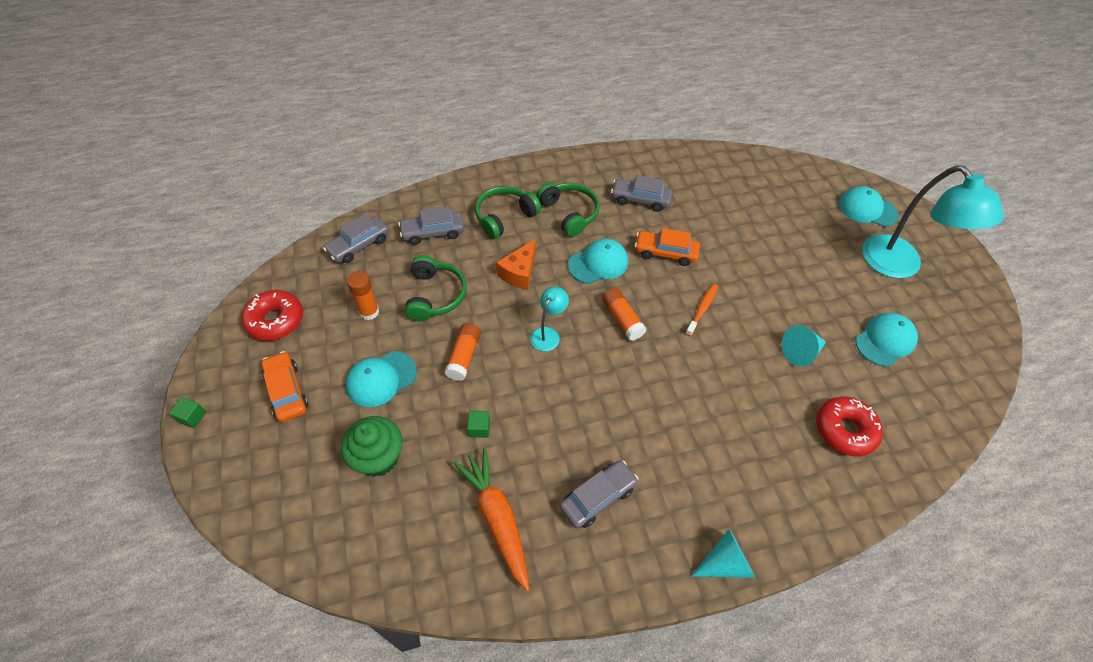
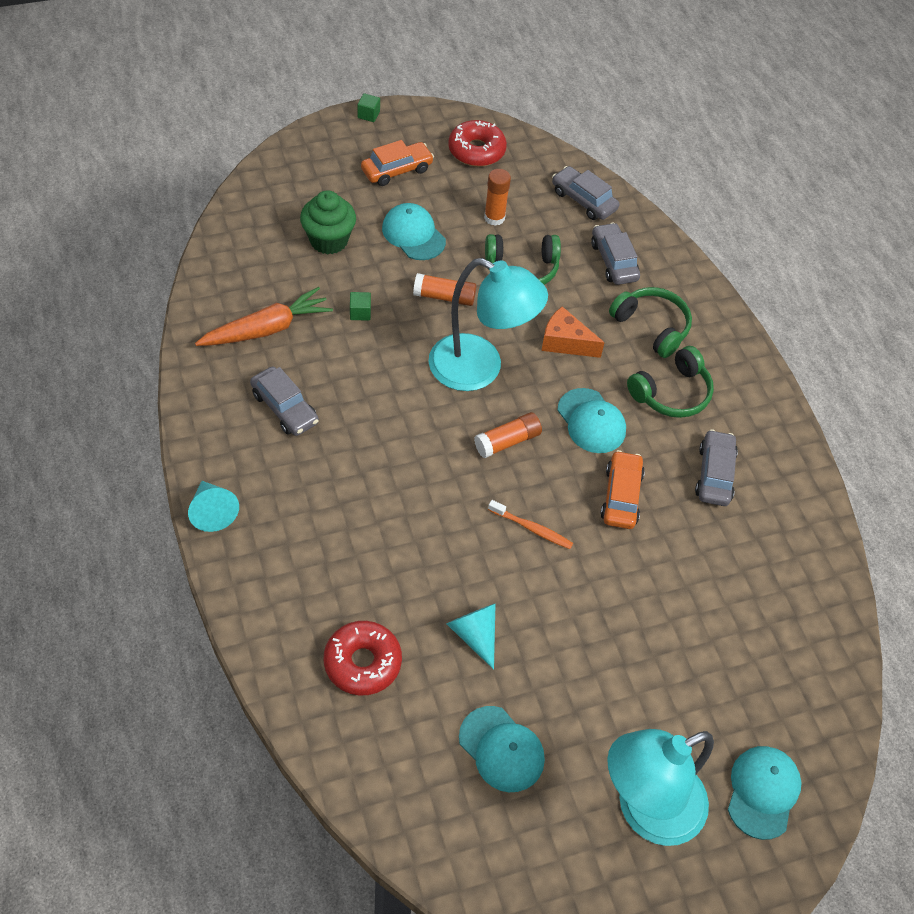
camera: 85 degrees right, 0 degrees up
(548, 334) = (479, 369): turquoise lamp -> turquoise lamp, size x2.17

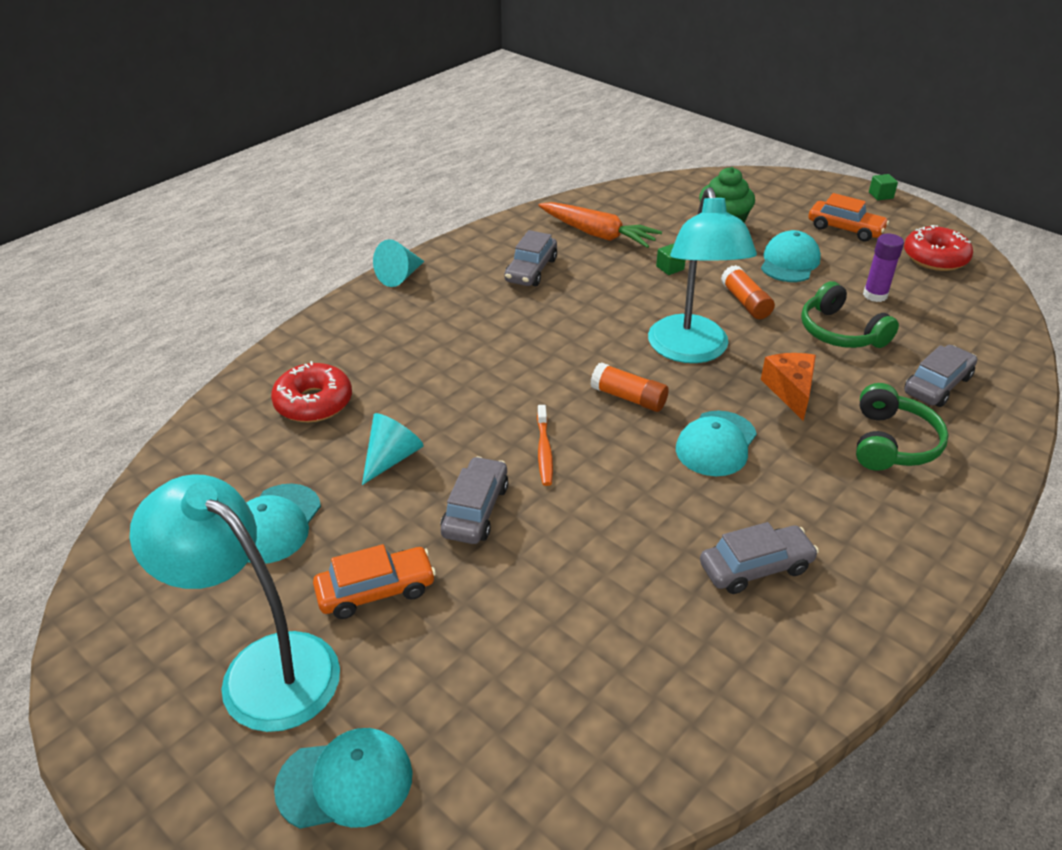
camera: 65 degrees right, 15 degrees down
(494, 217) = (875, 295): orange glue stick -> purple glue stick
(583, 200) = (982, 338): grey car -> grey car (475, 510)
(621, 496) = (646, 500): orange car -> orange car (376, 591)
(671, 393) = (824, 490): green headphones -> none

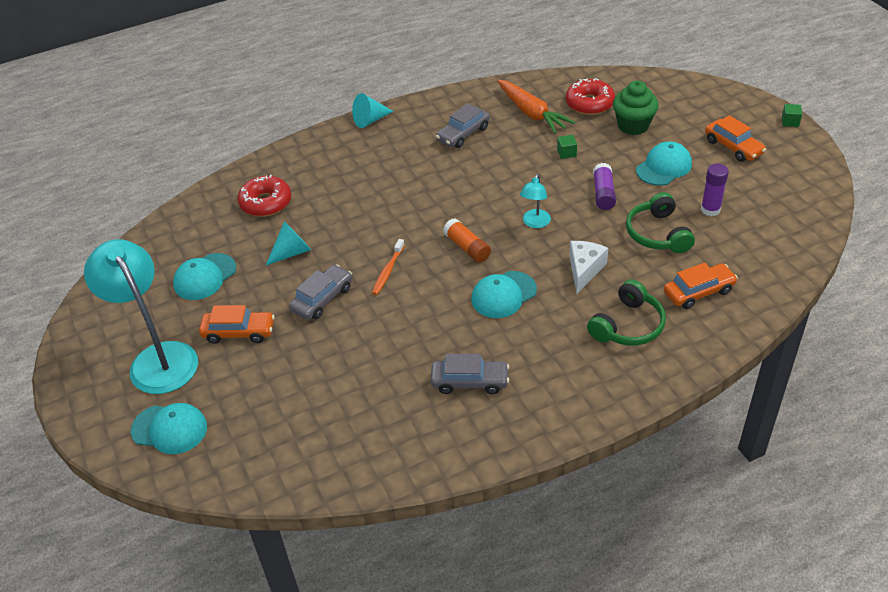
camera: 25 degrees right, 5 degrees up
(691, 351) = (535, 223): turquoise lamp -> turquoise lamp, size x0.46
(745, 302) = (603, 193): orange glue stick -> purple glue stick
(790, 390) = (584, 270): orange cheese -> white cheese
(935, 258) = (788, 188): red donut -> red donut (589, 103)
(937, 385) = (698, 292): grey car -> orange car

